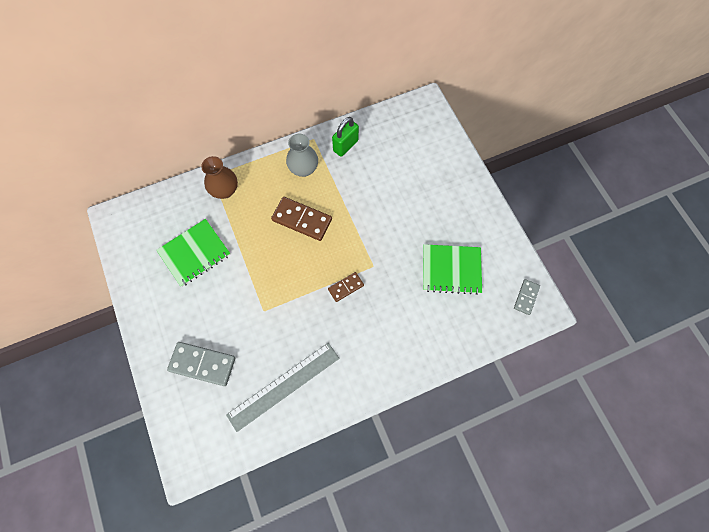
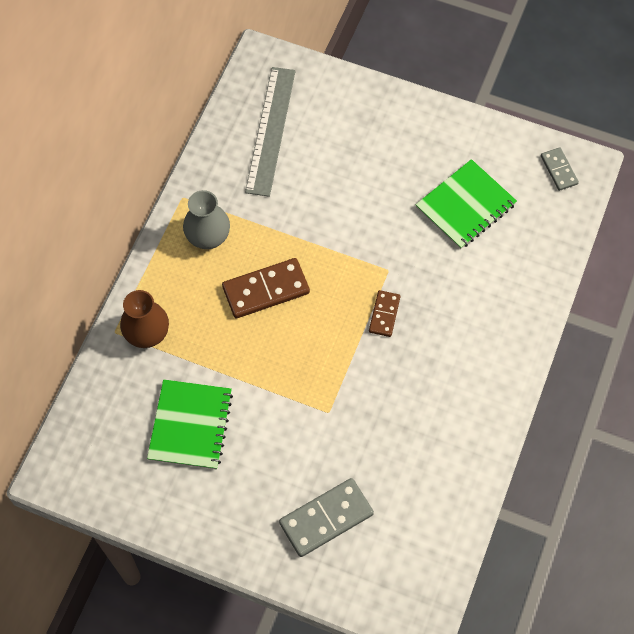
camera: 45 degrees left, 5 degrees down
(283, 386) = (427, 460): grey ruler -> grey ruler (270, 130)
(345, 146) = (226, 175): green padlock -> none

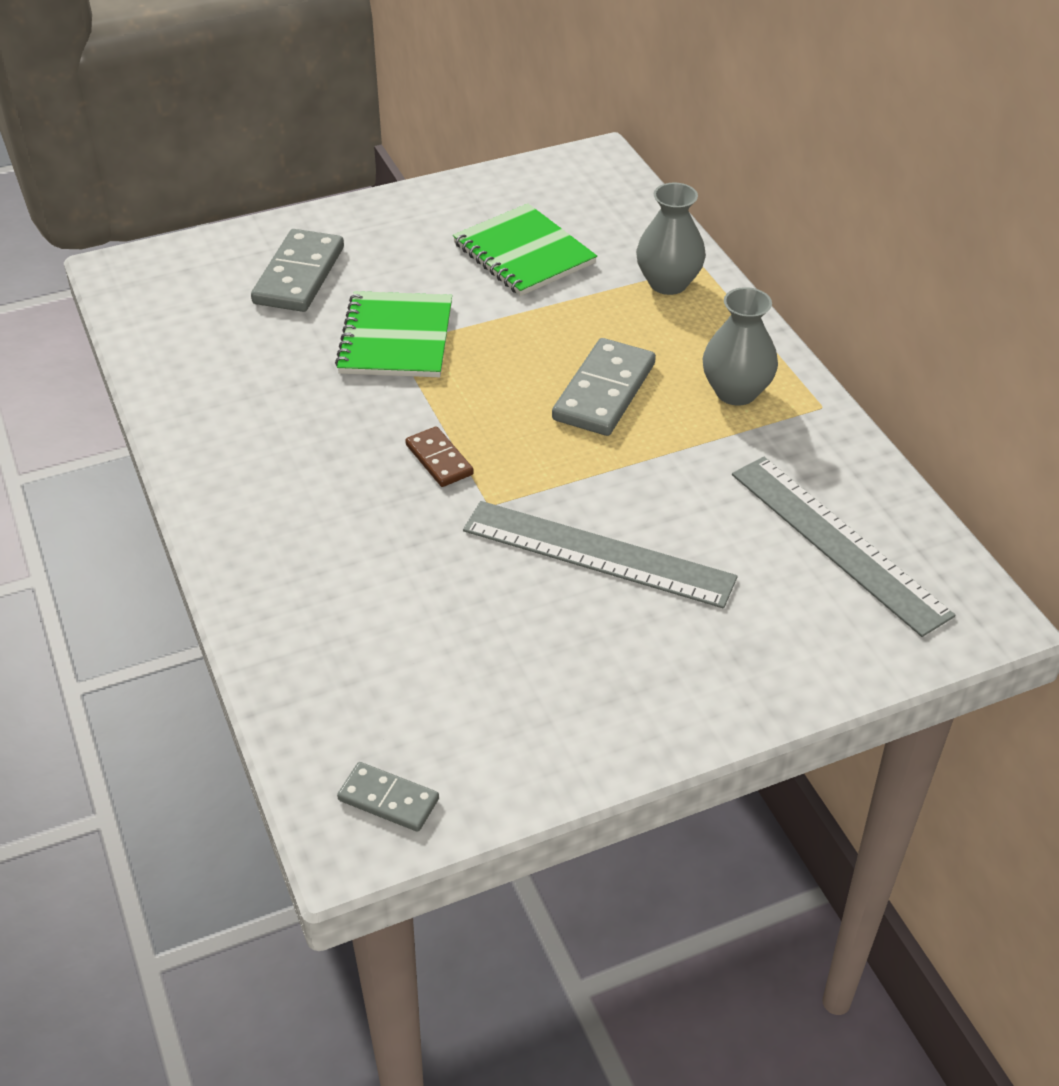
camera: 135 degrees right, 20 degrees down
(147, 334) = (668, 283): brown vase -> grey vase
(266, 290) = (604, 392): brown domino -> grey domino
(371, 206) = (598, 554): none -> grey ruler
(465, 206) = (474, 645): green notebook -> green notebook (396, 338)

